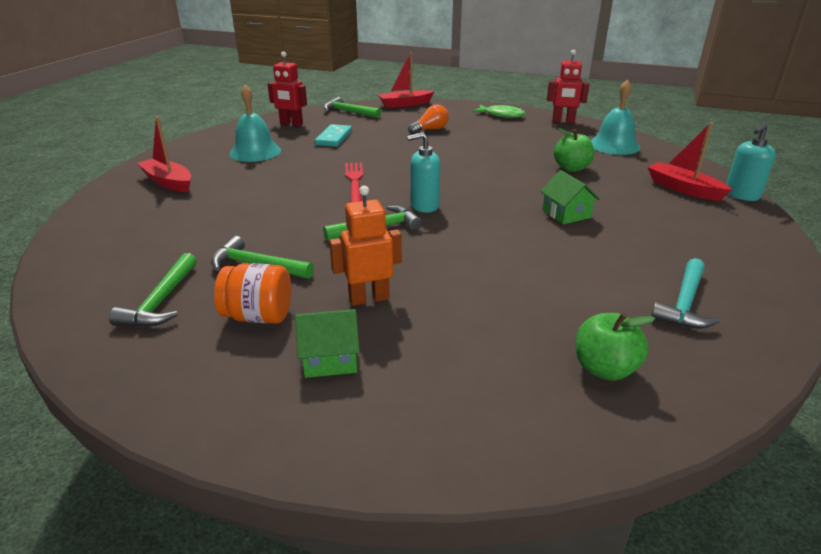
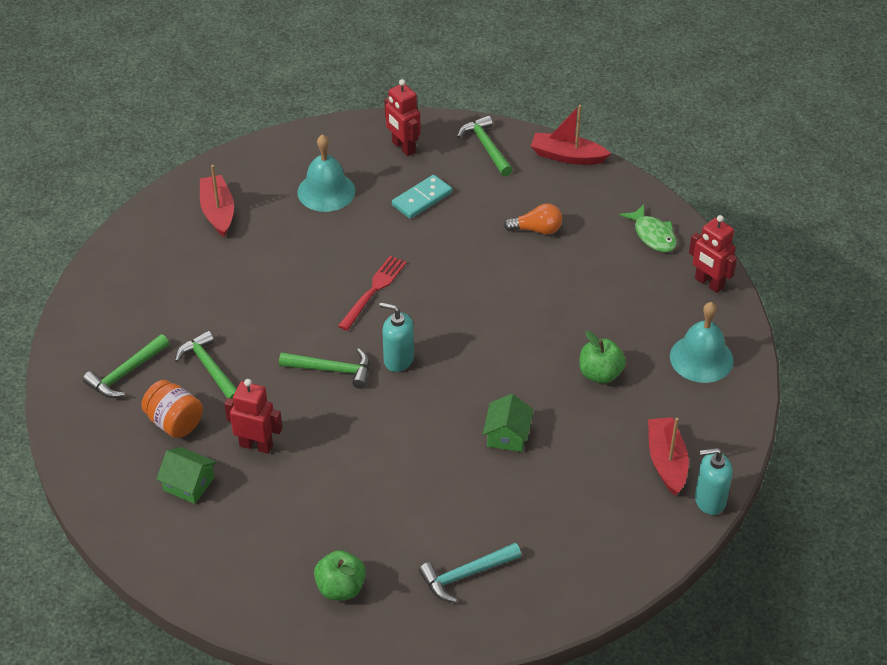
camera: 35 degrees right, 15 degrees up
(369, 298) = (256, 445): orange robot -> red robot

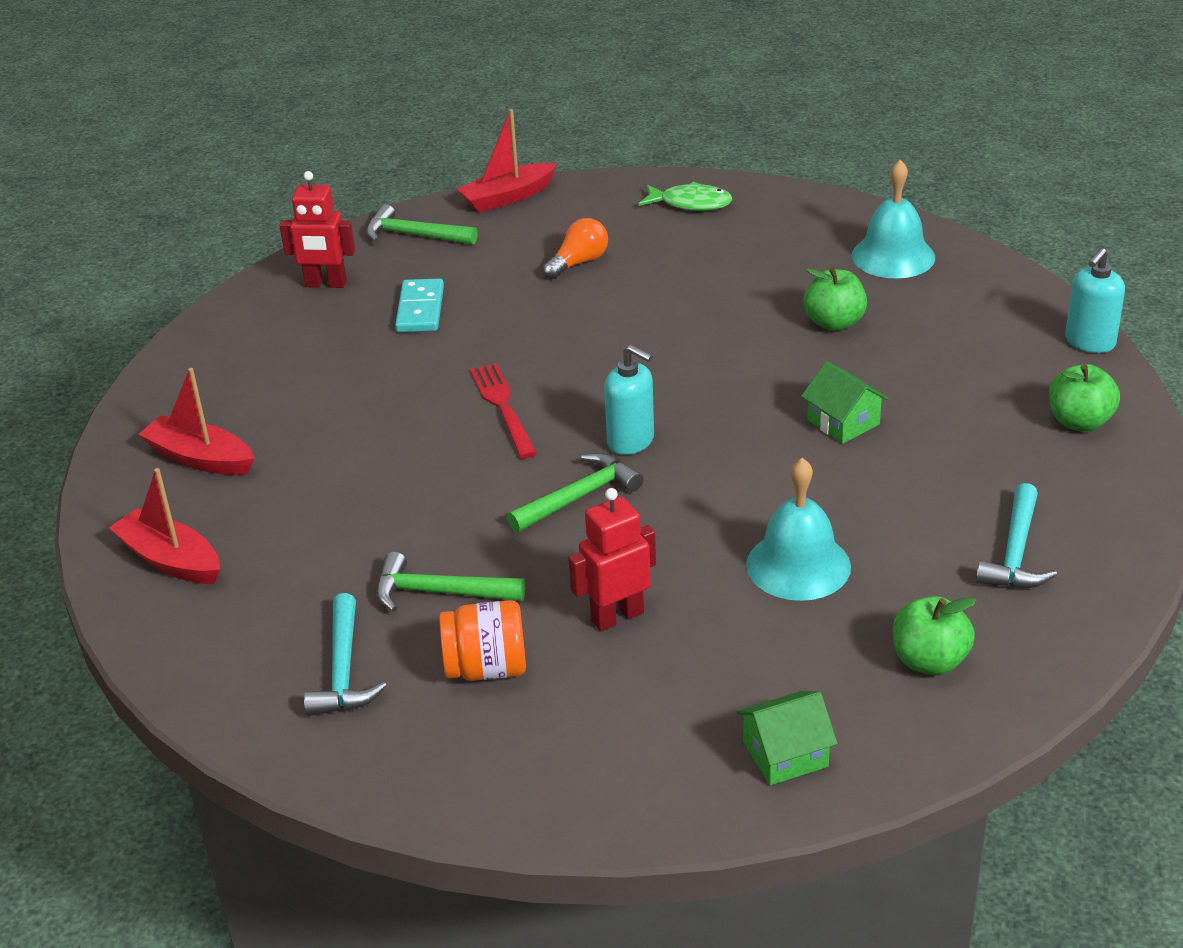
camera: 45 degrees left, 10 degrees down
(125, 373) = (343, 671): green hammer -> turquoise hammer
(189, 484) = (606, 708): green house -> green house (785, 754)
(326, 191) = (302, 365): turquoise bell -> turquoise bell (798, 565)
(398, 359) = (631, 441): turquoise soap dispenser -> turquoise soap dispenser turned 120 degrees counterclockwise
(619, 539) = (1079, 422): none -> green apple
(666, 461) = (1006, 342): red boat -> red boat (170, 560)
(708, 283) = (800, 205): red robot -> none

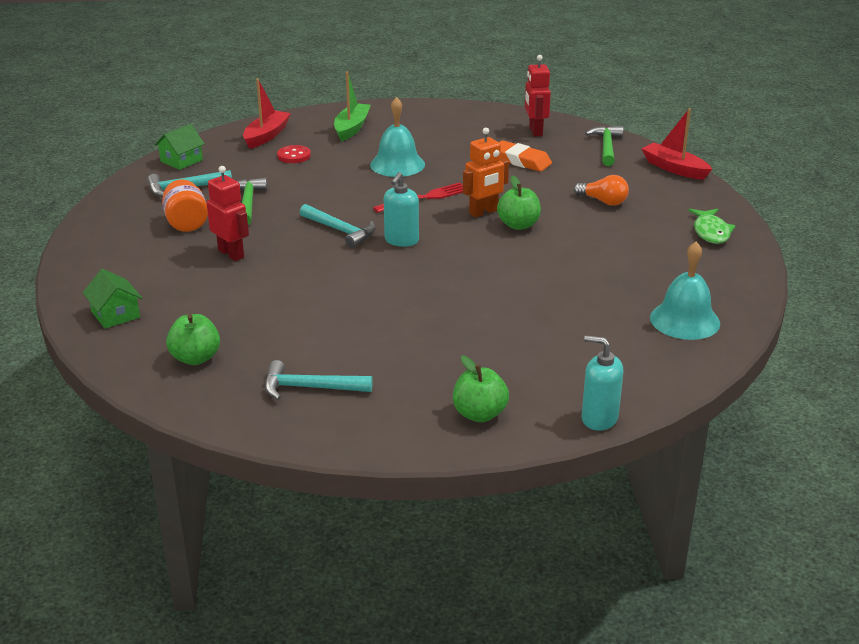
camera: 75 degrees right, 5 degrees down
(200, 458) = (352, 128): red boat -> green boat
(277, 531) = (294, 156): none -> red button
(420, 309) = (520, 161): turquoise domino -> orange eraser
(570, 360) = (483, 212): none -> orange robot
(579, 496) = (341, 231): green hammer -> turquoise hammer
(798, 565) = (285, 306): turquoise bell -> turquoise bell (397, 164)
(834, 323) = (573, 301): green apple -> green apple (518, 225)
(843, 422) = (446, 312): green house -> green house (181, 161)

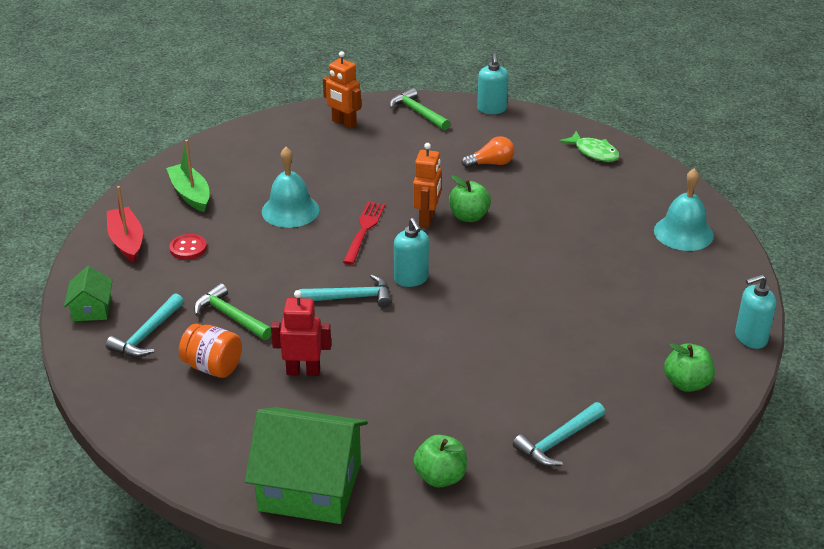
camera: 45 degrees left, 5 degrees up
(115, 314) = (310, 486): green house -> green house, size x2.06
(520, 161) = (378, 157): orange eraser -> none
(535, 131) = (344, 123): red robot -> orange robot
(674, 168) = (491, 109): red boat -> turquoise soap dispenser

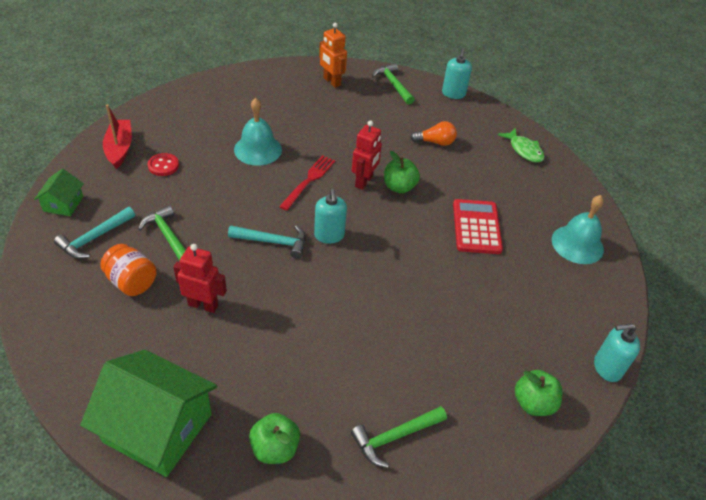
camera: 10 degrees right, 10 degrees up
(190, 194) = (187, 118): green boat -> none
(427, 219) = (364, 181): orange robot -> red robot
(558, 441) = (394, 437): turquoise hammer -> green hammer
(569, 238) = (476, 227): none -> red calculator

